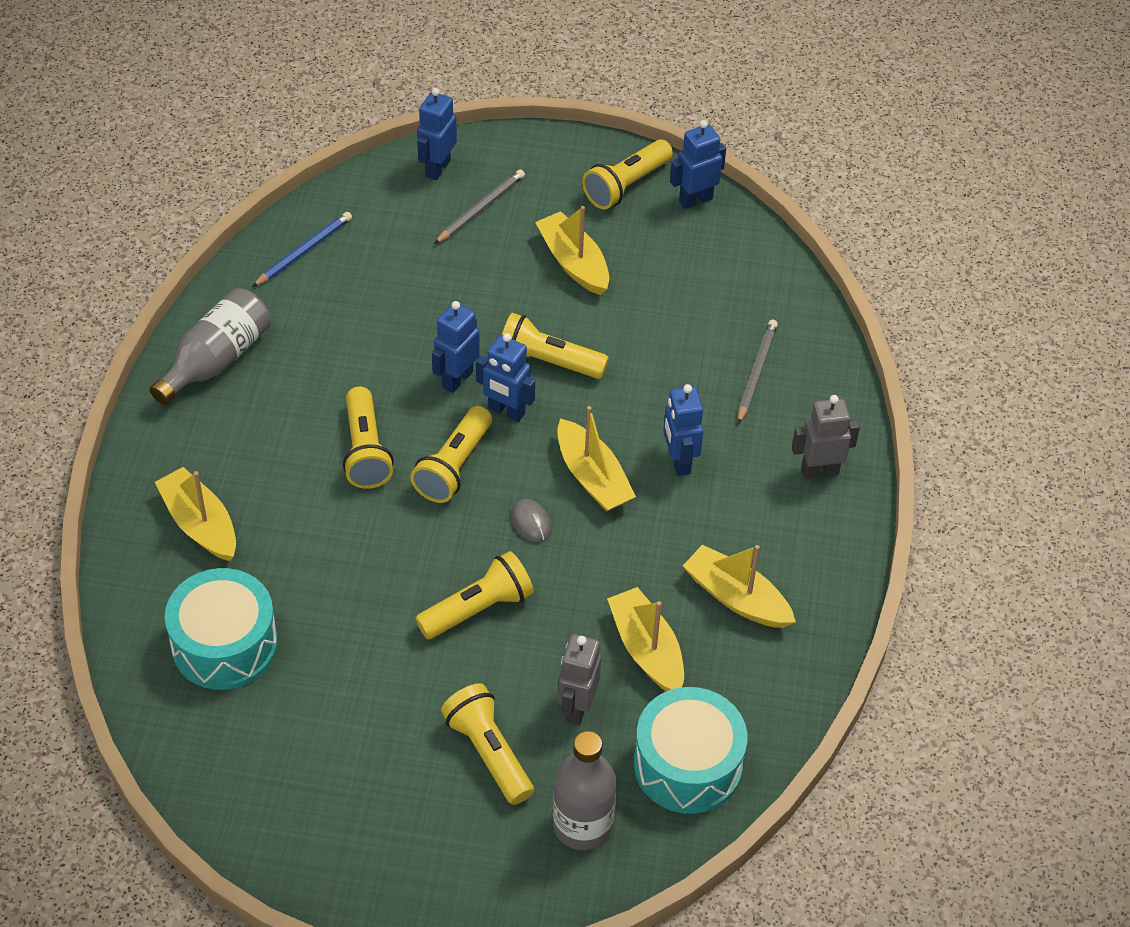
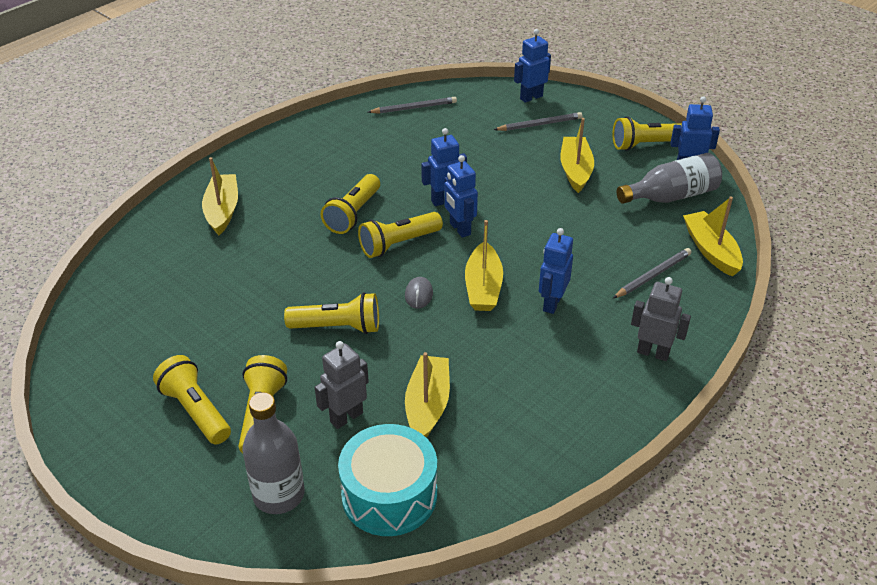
camera: 35 degrees right, 10 degrees down
(216, 360) = (314, 138): grey bottle -> grey bottle (671, 196)
(224, 644) = (170, 276): turquoise drum -> none
(303, 251) = (414, 108): blue pencil -> grey pencil
(547, 361) = (511, 214): yellow flashlight -> yellow flashlight (196, 410)
(736, 597) = (522, 403): yellow boat -> yellow boat (711, 250)

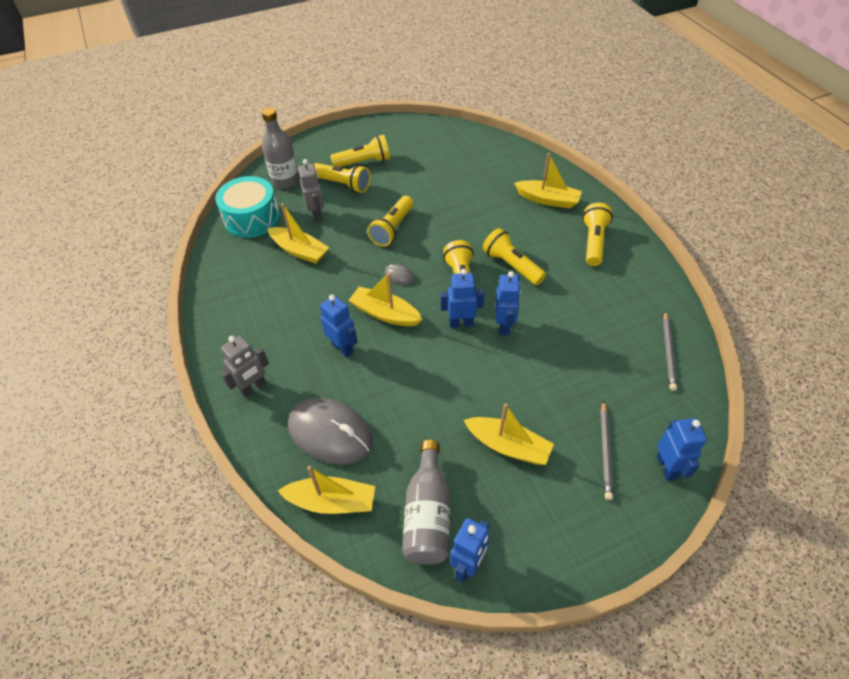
camera: 115 degrees right, 10 degrees up
(646, 145) = (529, 543): yellow flashlight -> yellow flashlight (593, 242)
(652, 275) = (330, 433): grey pencil -> grey mouse

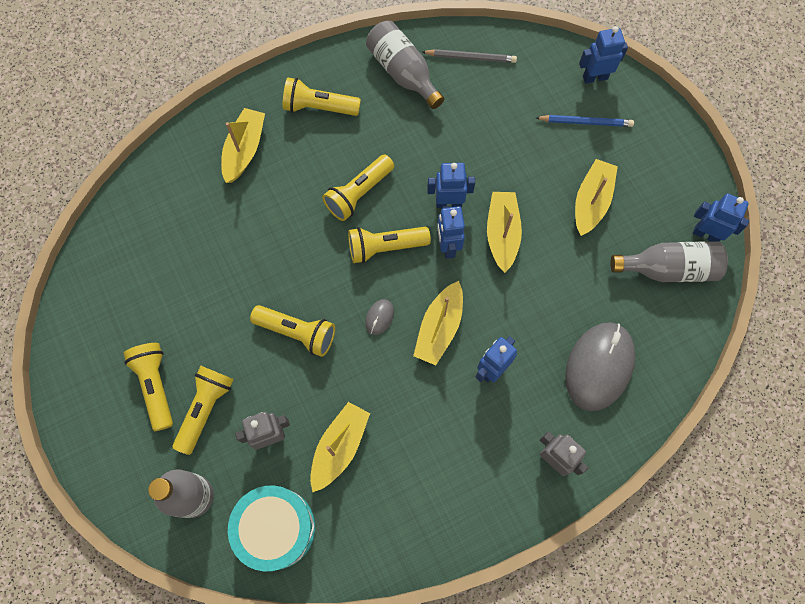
camera: 95 degrees left, 20 degrees up
(332, 501) = (670, 354): yellow boat -> yellow boat (502, 233)
(605, 451) = (585, 122): grey pencil -> blue pencil
(640, 299) = (403, 72): none -> grey bottle

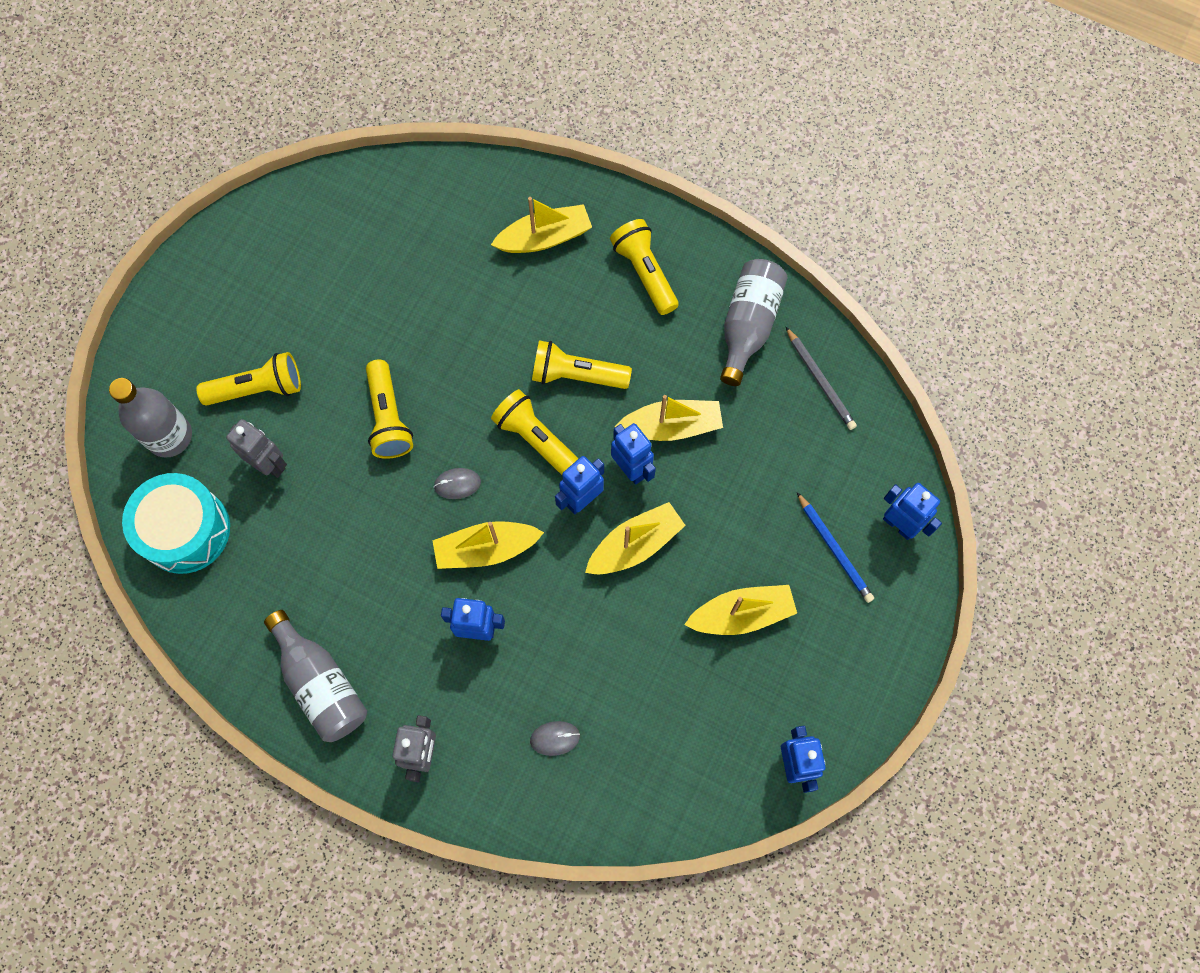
camera: 55 degrees right, 0 degrees up
(156, 385) = (251, 330): yellow flashlight -> none
(339, 447) = (300, 535): yellow boat -> yellow boat (671, 426)
(599, 366) = (555, 738): grey mouse -> grey mouse, size x0.42
(668, 268) = (721, 745): grey bottle -> grey bottle (321, 684)

